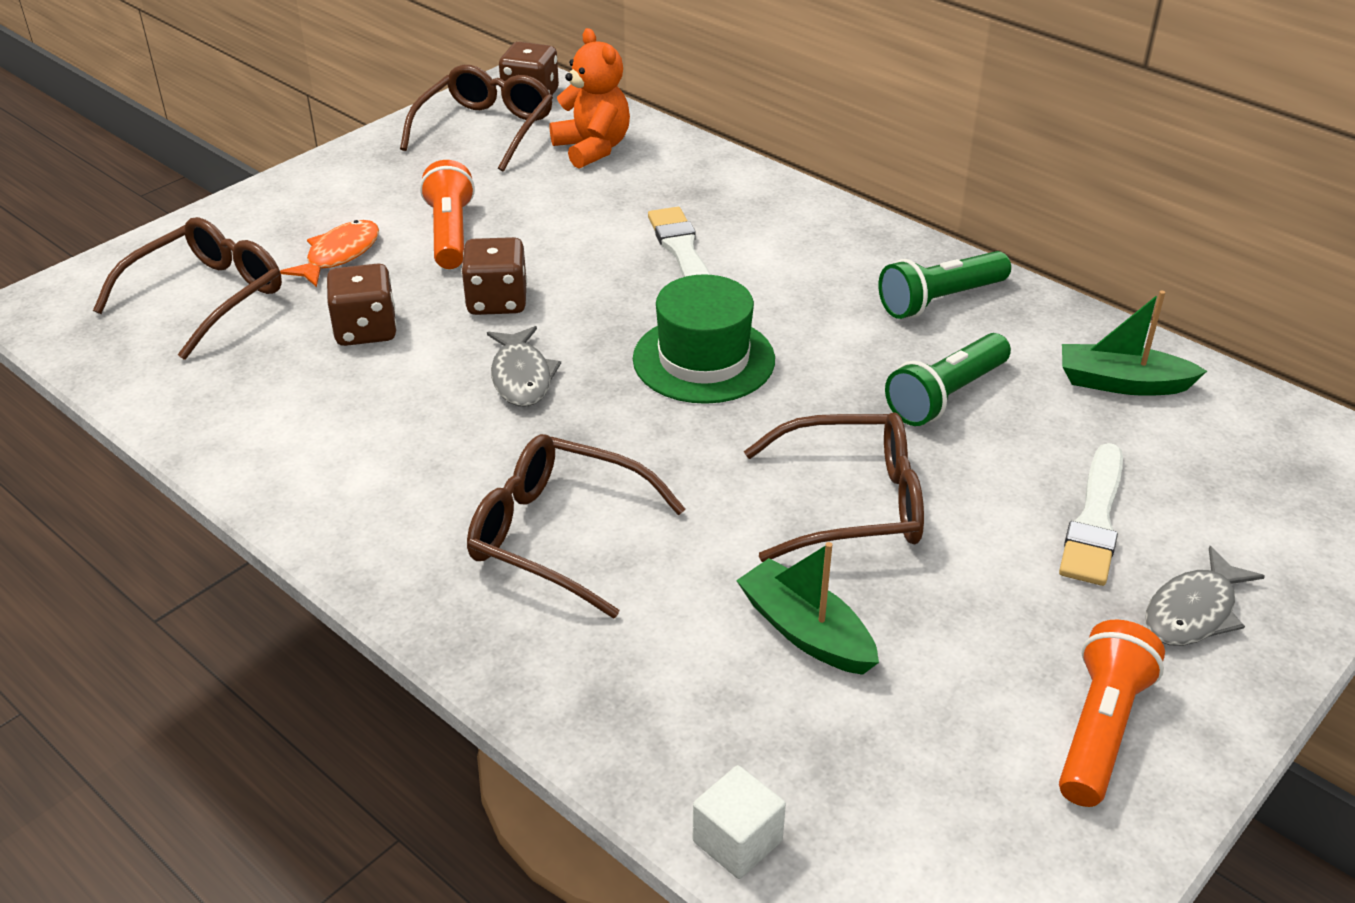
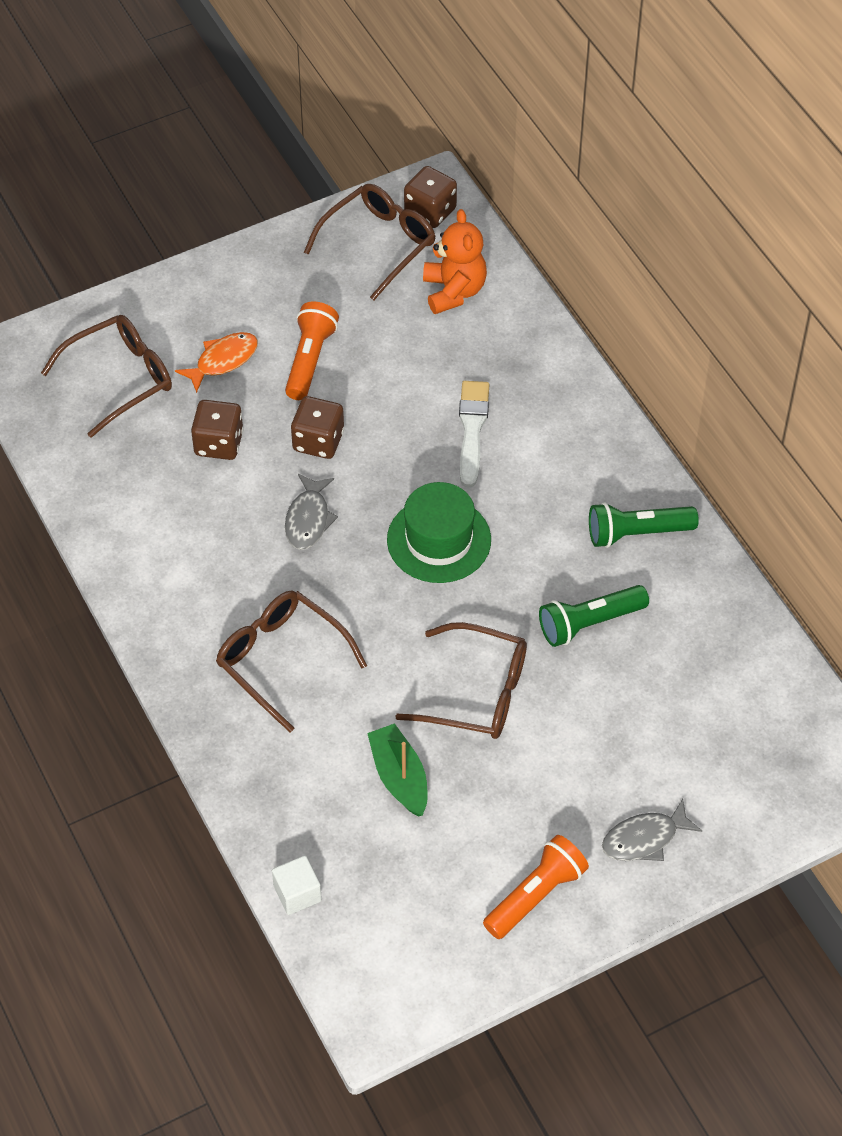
camera: 20 degrees right, 15 degrees up
(1094, 521) = (626, 755): white brush -> none
(1122, 383) = (720, 649): green boat -> none

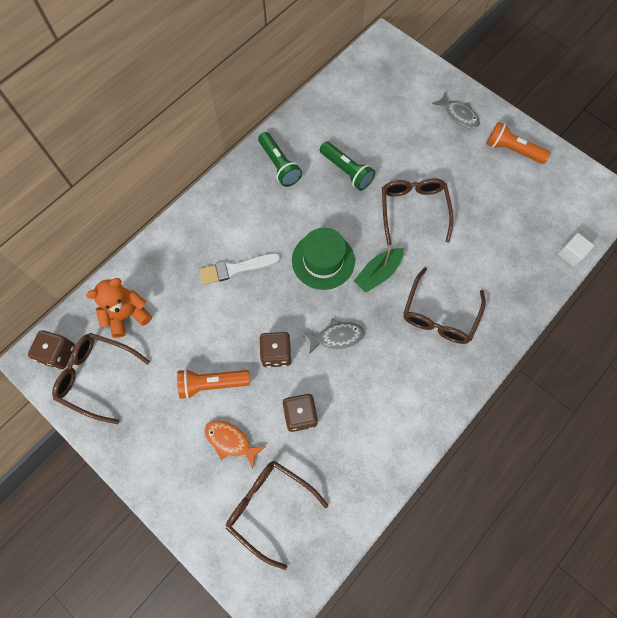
camera: 110 degrees left, 15 degrees up
(399, 777) = (481, 230): green boat -> green boat (378, 273)

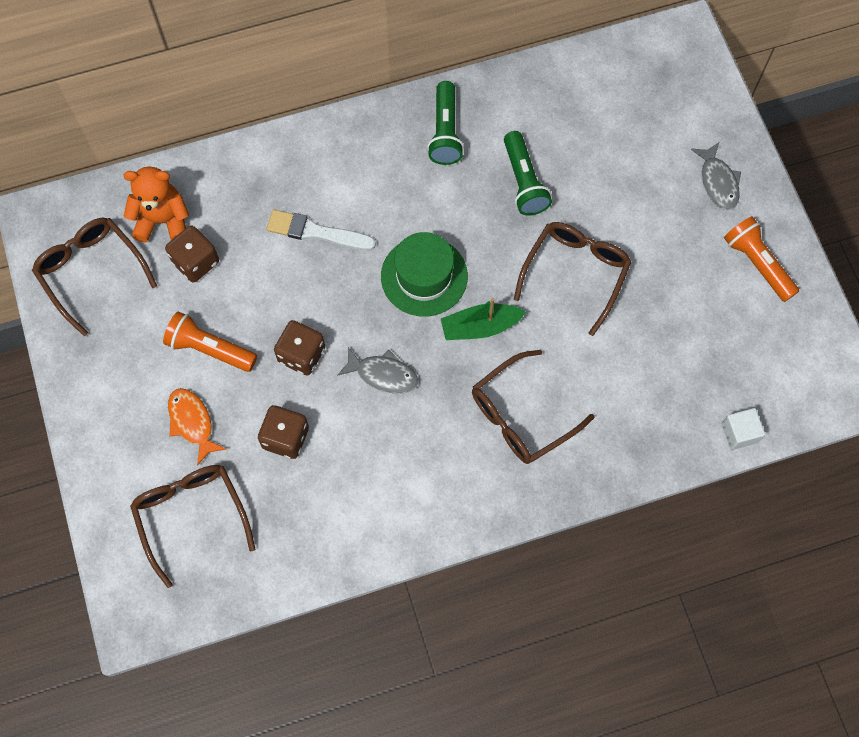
camera: 30 degrees right, 0 degrees up
(58, 353) = (65, 224): brown dice -> brown dice (196, 262)

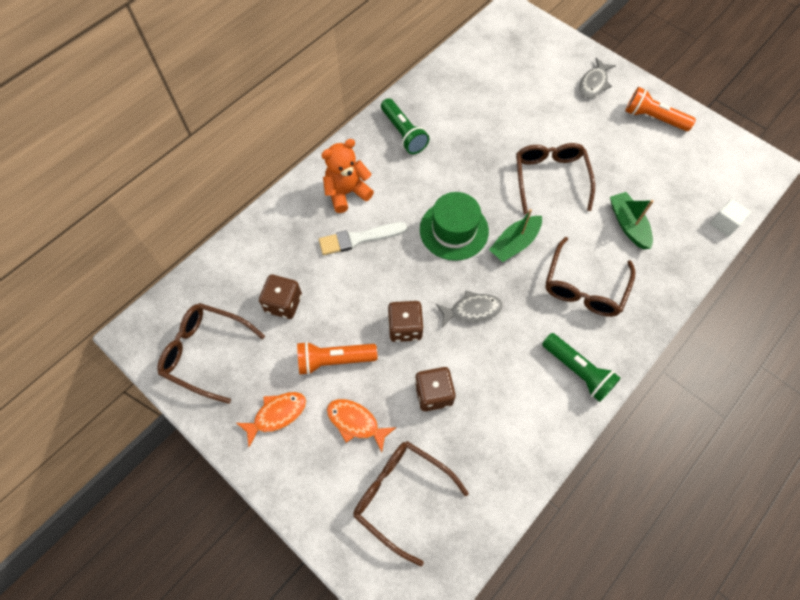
camera: 30 degrees left, 5 degrees down
(122, 372) = (277, 415): none -> orange fish
(163, 220) = (240, 287): orange teddy bear -> orange teddy bear (347, 193)
(524, 182) = (476, 139): green flashlight -> green flashlight (578, 371)
(624, 374) = (628, 225): none -> green boat
(718, 182) = (594, 83): grey fish -> grey fish turned 75 degrees clockwise

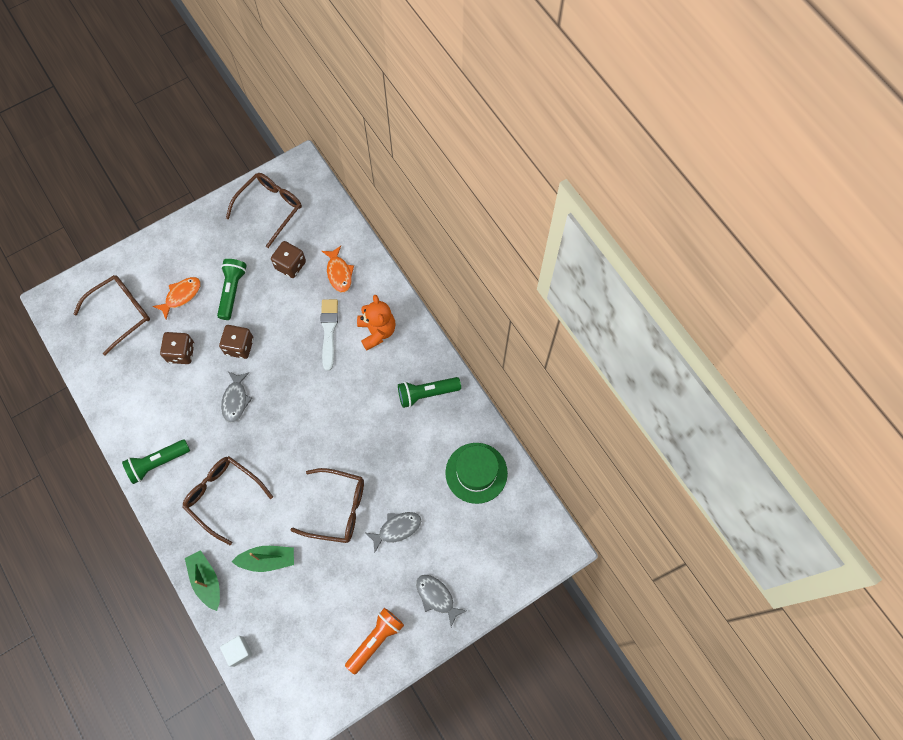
camera: 105 degrees right, 5 degrees up
(277, 415) = (206, 246): orange fish -> orange fish (339, 273)
(334, 360) = (232, 291): orange flashlight -> green flashlight
(454, 230) = (312, 408): green hat -> green hat (476, 473)
(514, 243) = (282, 453): green boat -> green boat (206, 581)
(547, 126) = (397, 529): none -> grey fish

